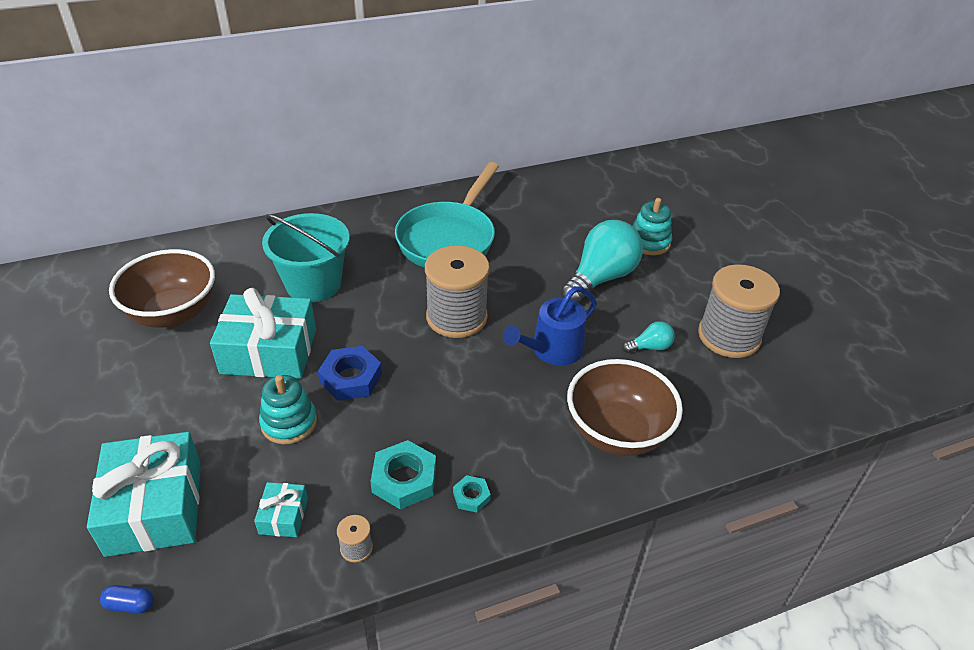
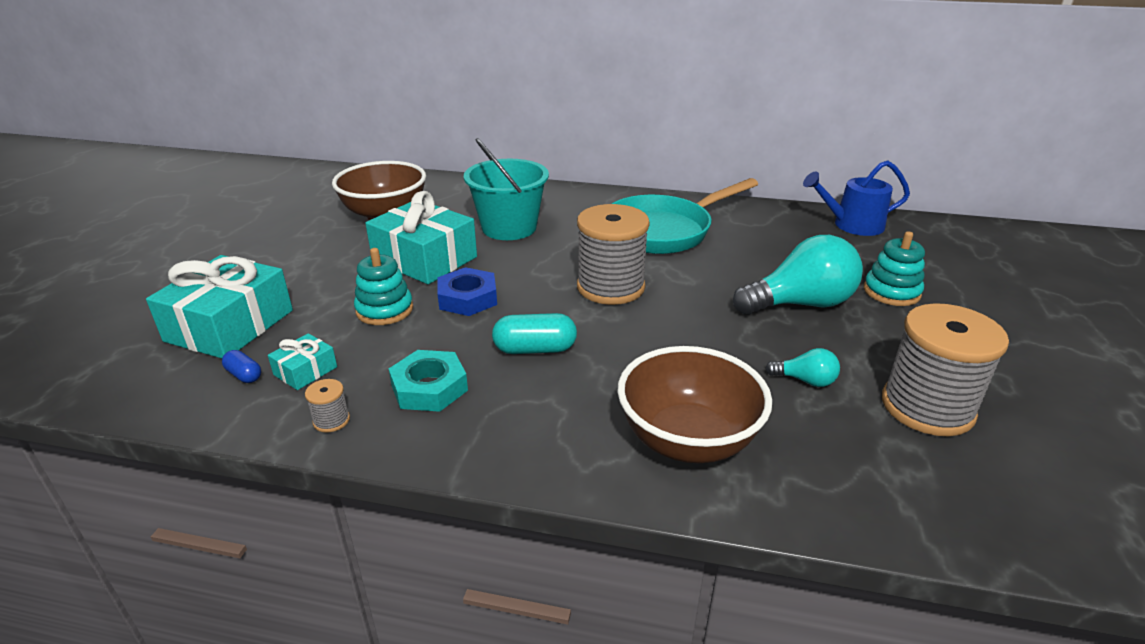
camera: 35 degrees right, 10 degrees down
(130, 604) = (139, 379): blue capsule -> blue capsule (244, 375)
(452, 404) = (535, 349): none -> turquoise capsule
(471, 496) = (474, 428): turquoise nut -> none
(552, 350) = (684, 344): blue watering can -> blue watering can (852, 225)

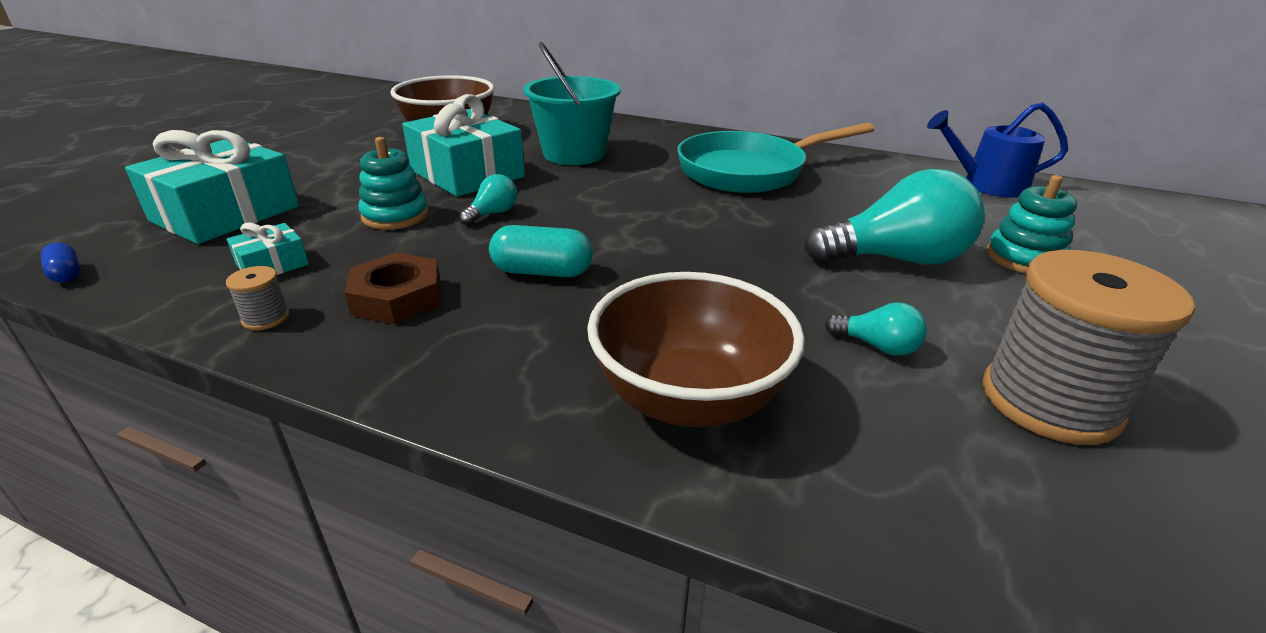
camera: 10 degrees right, 0 degrees up
(244, 375) = (206, 261): blue capsule -> blue capsule (66, 274)
(429, 388) = (397, 297): turquoise nut -> brown nut
(467, 298) = (492, 214): blue nut -> turquoise light bulb
(610, 287) = (662, 219): grey spool -> none

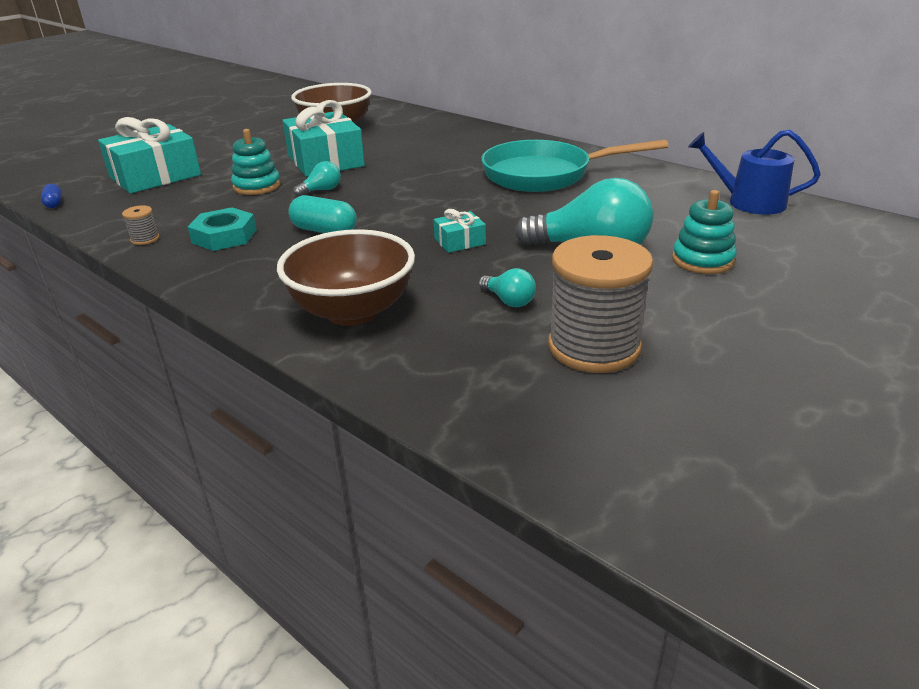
camera: 20 degrees right, 0 degrees up
(272, 265) = (165, 209): turquoise gift -> turquoise gift (460, 241)
(397, 297) = (224, 236): brown nut -> turquoise nut
(574, 154) = (416, 151): turquoise bucket -> none

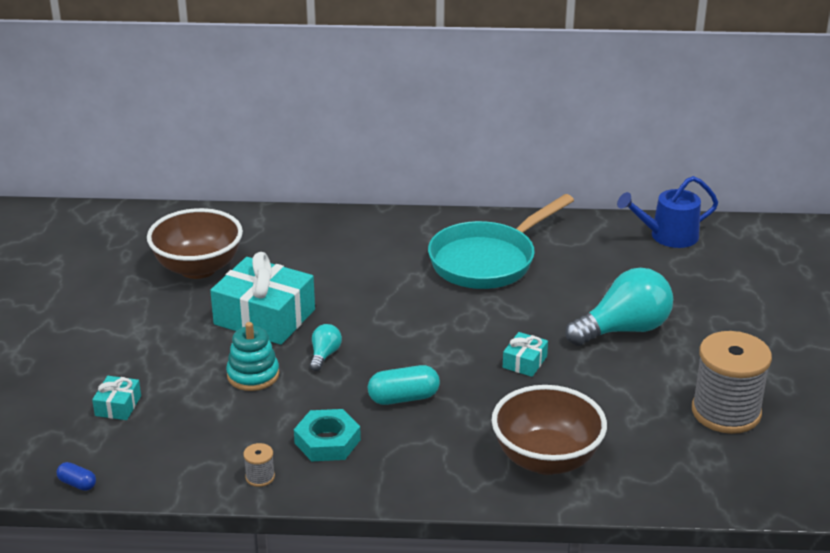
camera: 40 degrees left, 0 degrees up
(155, 176) = (118, 406): turquoise gift -> turquoise gift, size x0.46
(509, 301) = (632, 400): turquoise light bulb -> none
(702, 260) = (702, 309): turquoise stacking toy -> none

